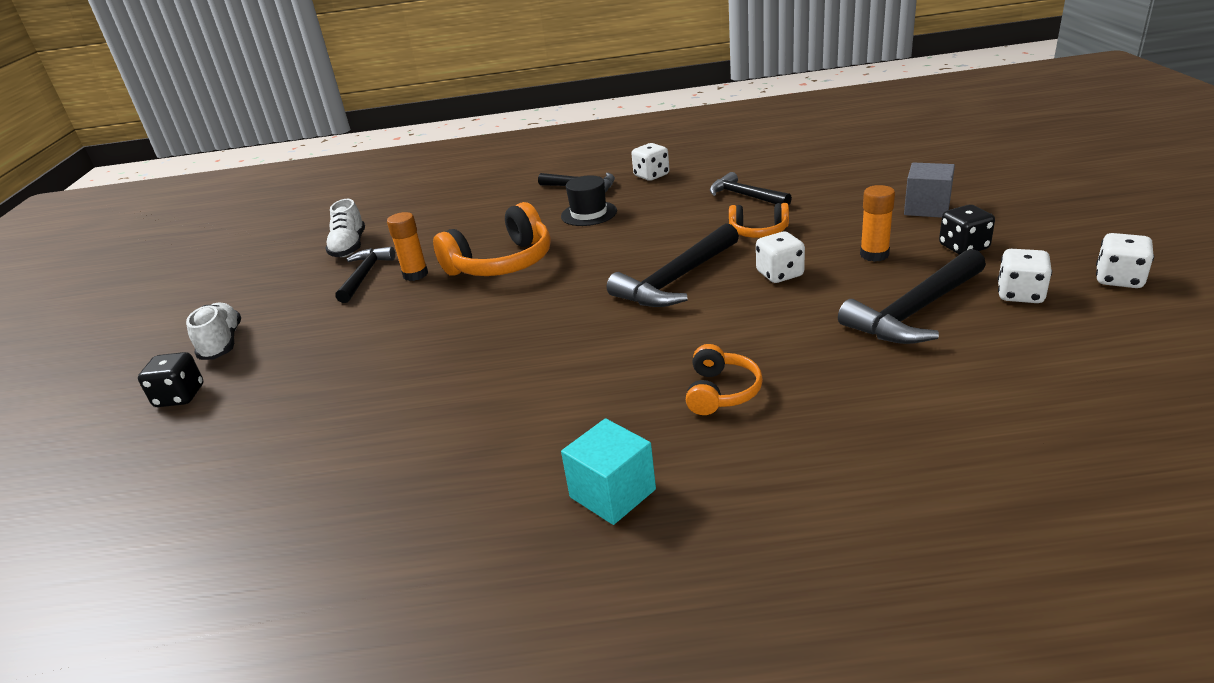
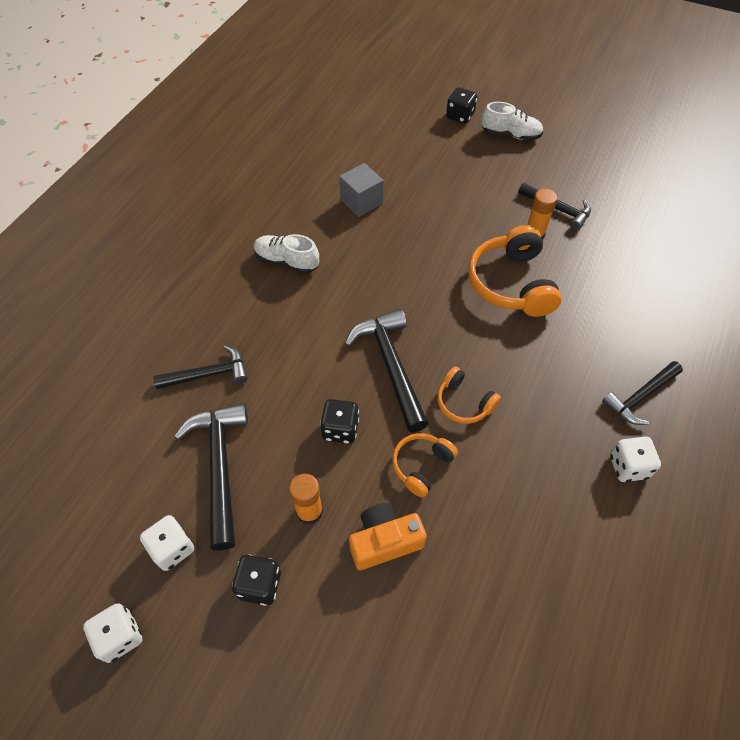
camera: 115 degrees right, 25 degrees up
(349, 247) = (622, 211): white shoe -> white shoe (286, 262)
(589, 214) = (566, 373): black hat -> none
(612, 493) = (221, 239): turquoise cube -> none
(721, 392) = (247, 315): orange headphones -> orange headphones (464, 403)
(745, 196) = (506, 508): black hammer -> black hammer (208, 374)
(779, 274) = (340, 429): white dice -> black dice
(843, 221) = (384, 541): none -> orange camera
(927, 208) = (347, 632): grey cube -> grey cube (361, 201)

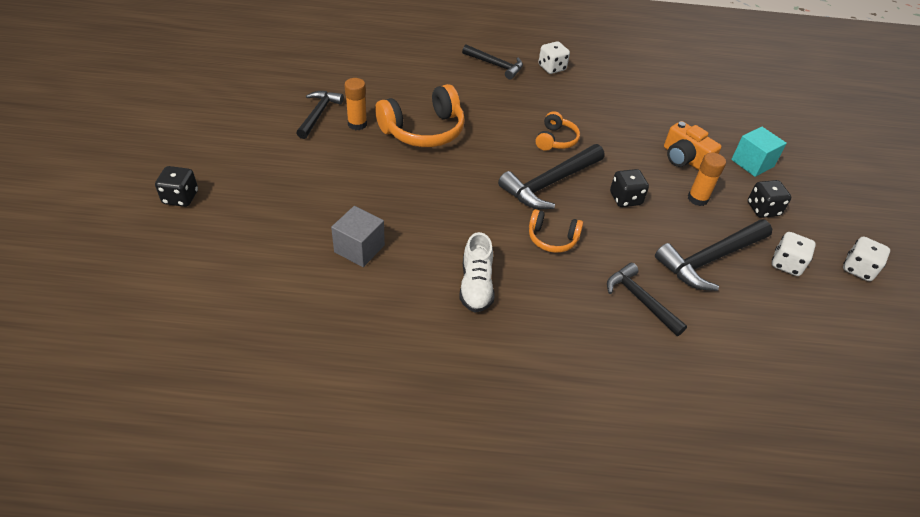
camera: 115 degrees left, 10 degrees down
(345, 637) = (752, 163): none -> turquoise cube
(421, 466) = (620, 152): orange headphones -> orange headphones (552, 238)
(510, 135) = (210, 155): white shoe -> none

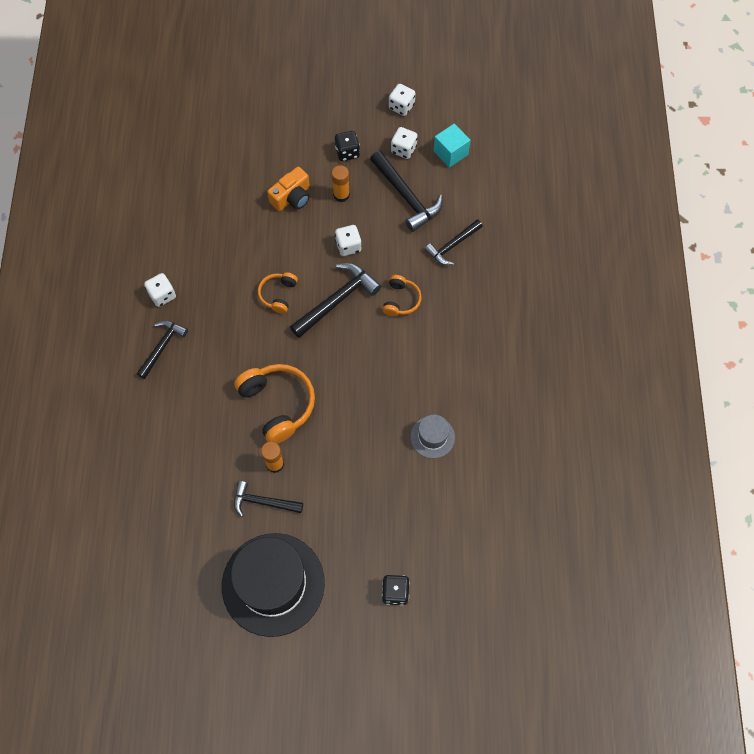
camera: 90 degrees left, 20 degrees up
(231, 115) = (273, 584): none -> black hat
(359, 248) = (432, 437): grey cube -> grey hat
(476, 286) = (456, 351): white shoe -> none
(550, 183) = (337, 300): black hammer -> black hammer turned 90 degrees counterclockwise
(555, 140) = (278, 295): orange headphones -> orange headphones turned 90 degrees counterclockwise
(625, 199) = (348, 246): black dice -> white dice
(752, 163) = (291, 149): turquoise cube -> turquoise cube (450, 153)

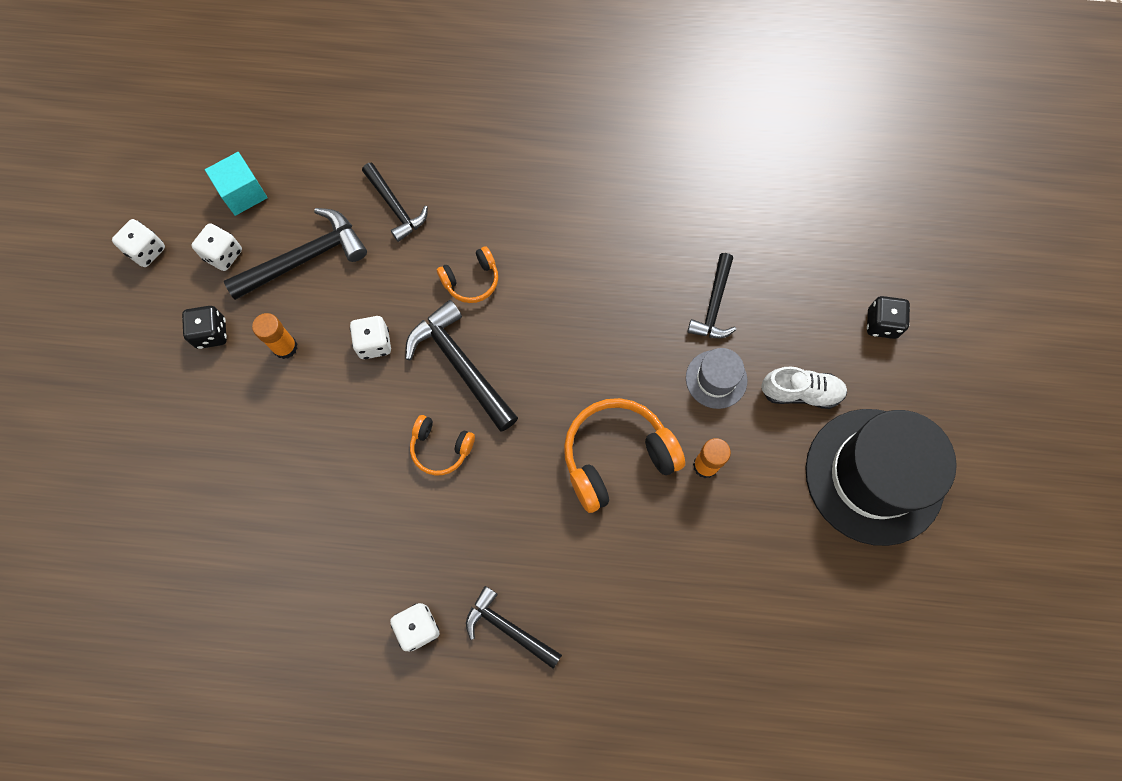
camera: 85 degrees left, 5 degrees up
(263, 502) = (760, 484): black hammer -> black hammer (714, 305)
(292, 197) = (275, 419): orange camera -> none
(334, 530) = (800, 392): none -> white shoe
(401, 300) = (471, 280): orange headphones -> orange headphones turned 135 degrees clockwise
(432, 437) = (676, 260): grey hat -> grey hat (716, 379)

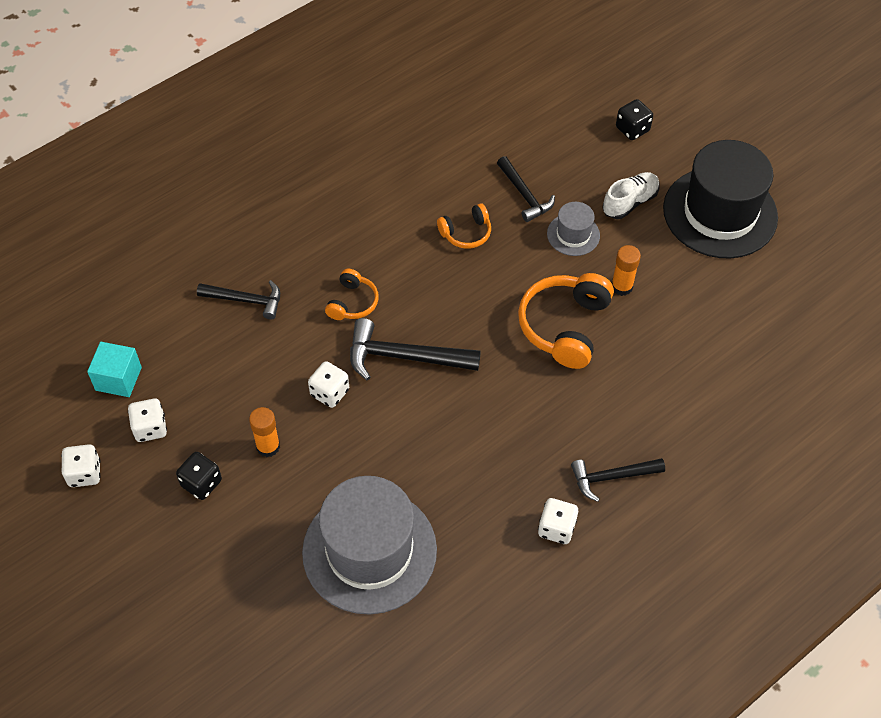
camera: 45 degrees left, 15 degrees down
(265, 505) = (369, 551): none -> grey hat
(305, 258) = (216, 382): black hammer -> none
(441, 448) = (448, 415): orange headphones -> orange headphones (466, 233)

